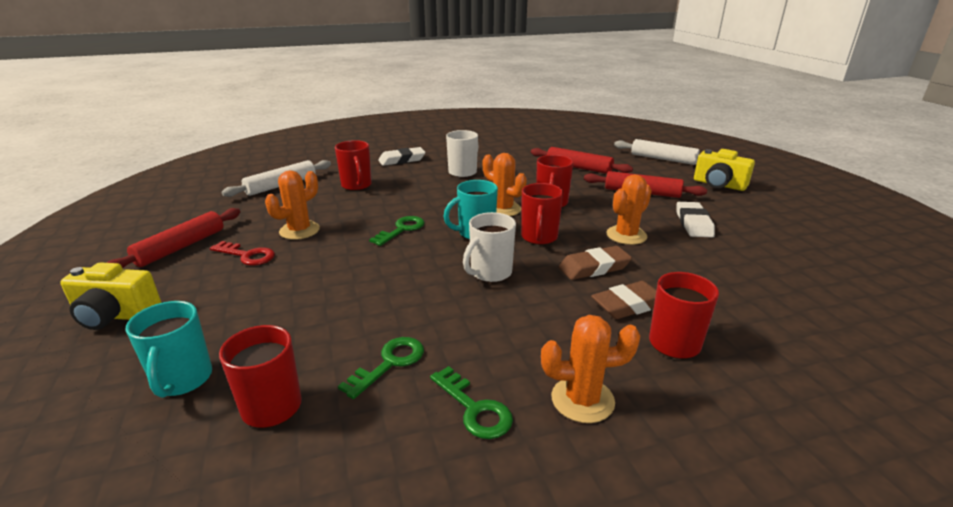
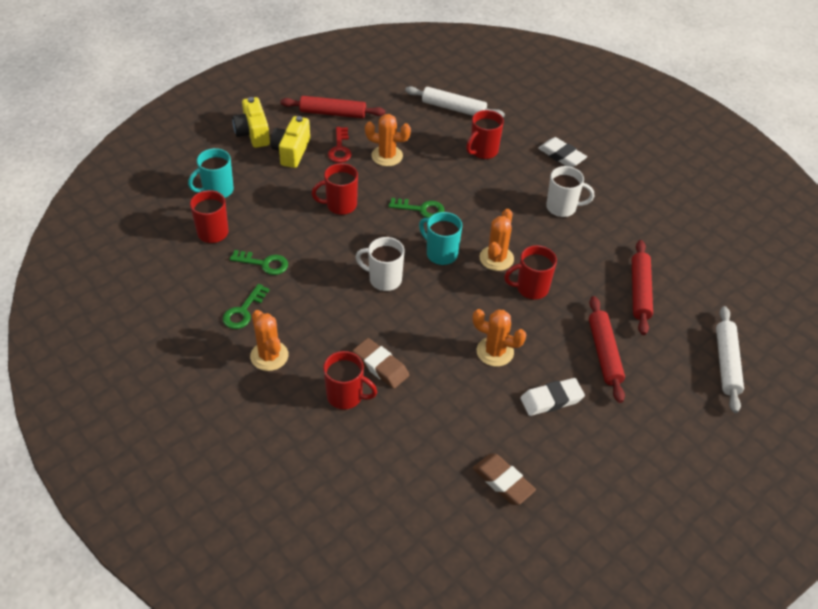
camera: 65 degrees right, 20 degrees up
(539, 237) = (456, 294): red mug -> red mug (340, 205)
(594, 267) = (425, 338): brown eraser -> brown eraser (503, 481)
(719, 185) = (674, 419): yellow camera -> yellow camera (291, 151)

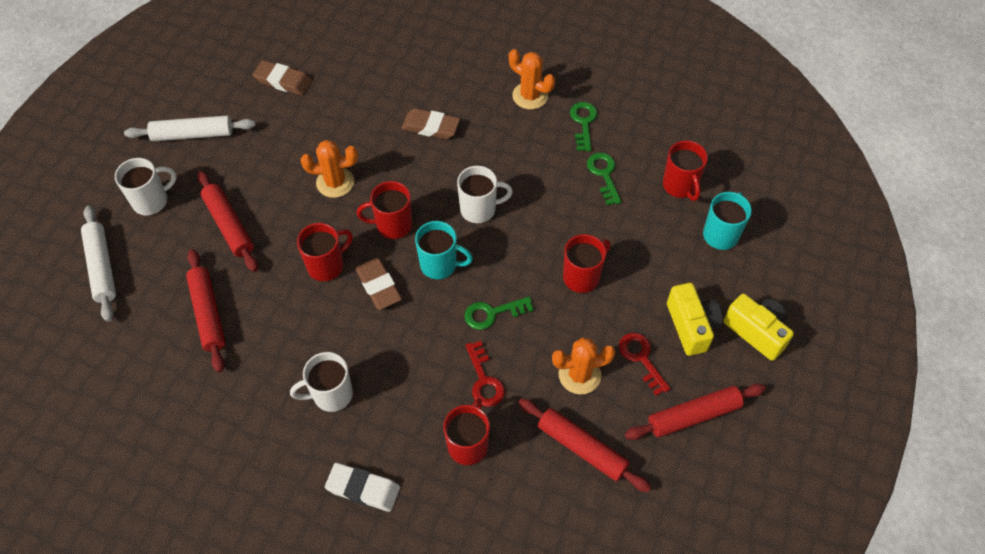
camera: 155 degrees right, 10 degrees up
(264, 263) = (604, 175): green key -> green key turned 90 degrees clockwise
(346, 396) = (444, 91): red mug -> red mug (393, 225)
(413, 124) = (582, 448): none -> red rolling pin
(452, 177) = (484, 380): none -> red key
(453, 108) = (548, 510): white rolling pin -> white rolling pin (192, 134)
(496, 258) = (378, 286): orange cactus -> brown eraser
(551, 400) = (266, 160): white eraser -> none
(672, 405) = (151, 201): none -> white mug

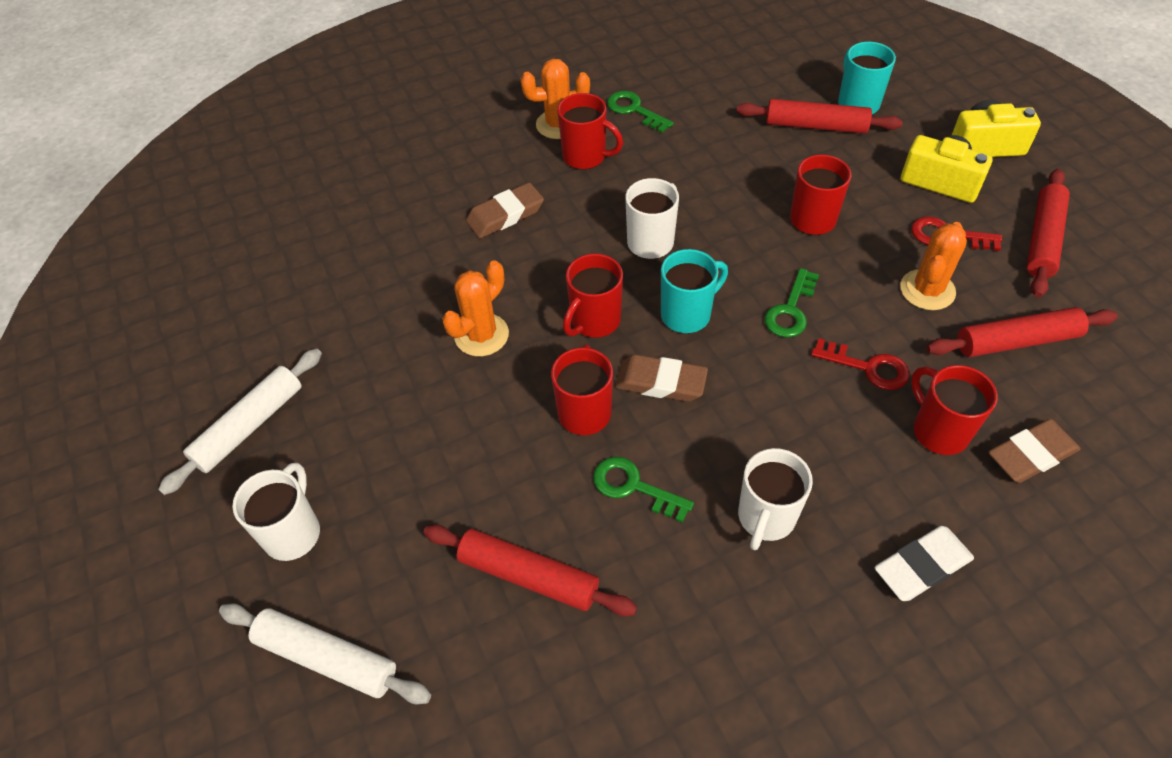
camera: 45 degrees left, 5 degrees down
(229, 225) = (424, 472): red rolling pin -> red rolling pin (816, 126)
(283, 81) = (288, 295): brown eraser -> brown eraser (1031, 455)
(604, 175) = (710, 133): green key -> green key (634, 487)
(680, 186) = (777, 95): red mug -> red mug (585, 157)

